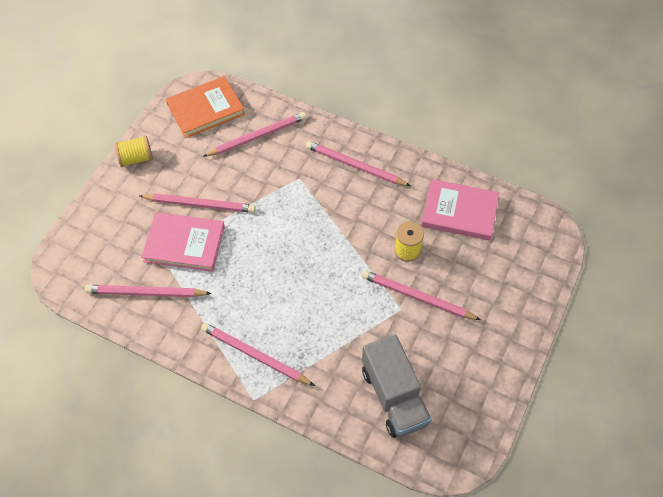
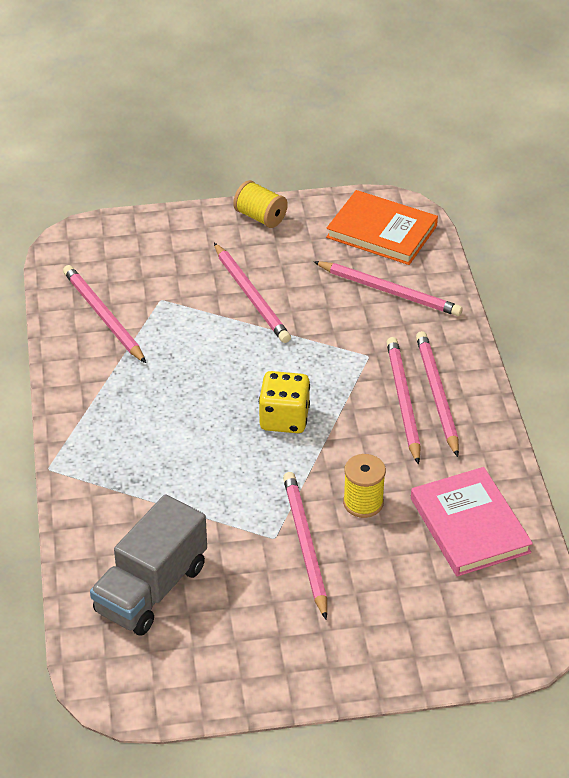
camera: 55 degrees right, 15 degrees down
(184, 244) = (190, 311): pink book -> none
(255, 355) = (102, 441): pink pencil -> pink pencil (403, 401)
(314, 249) = (284, 418): none -> yellow dice

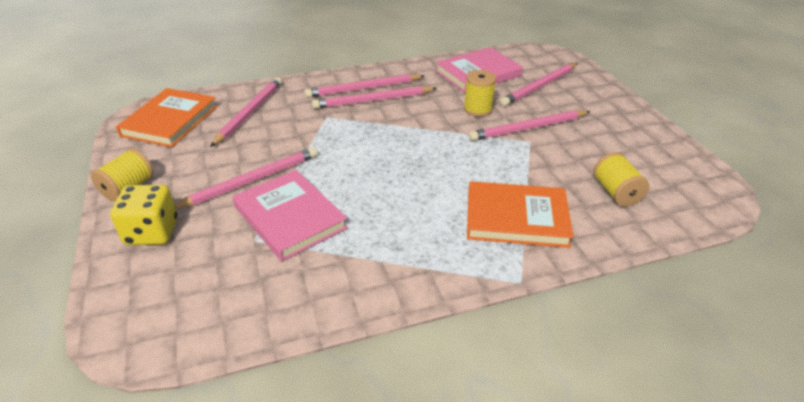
camera: 100 degrees left, 5 degrees down
(103, 316) = (281, 281): pink pencil -> pink pencil (540, 86)
(134, 488) = (516, 218): none -> orange book
(151, 589) = (616, 192): grey truck -> yellow spool
(185, 322) = (290, 217): none -> pink book
(284, 418) = (406, 148): yellow dice -> yellow dice (152, 232)

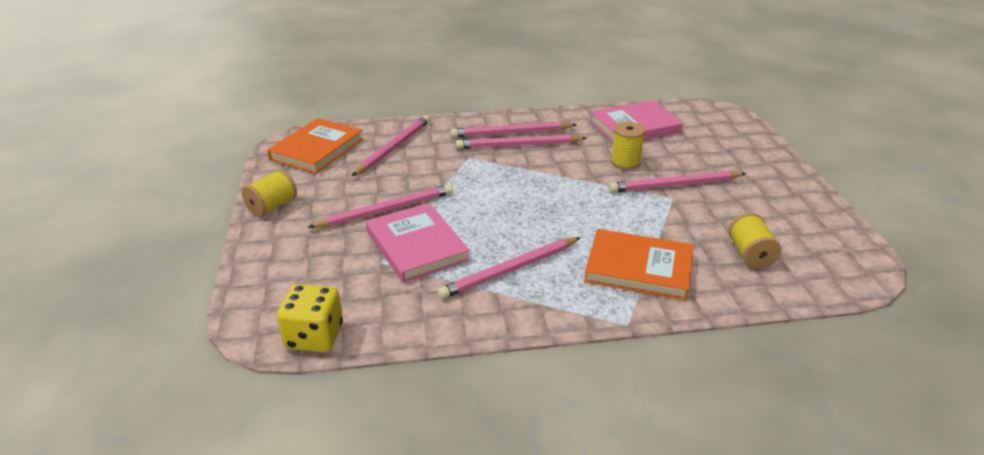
camera: 10 degrees right, 5 degrees down
(152, 232) = (289, 246): yellow dice -> yellow dice (314, 337)
(540, 86) = (699, 145): pink pencil -> pink pencil (510, 270)

